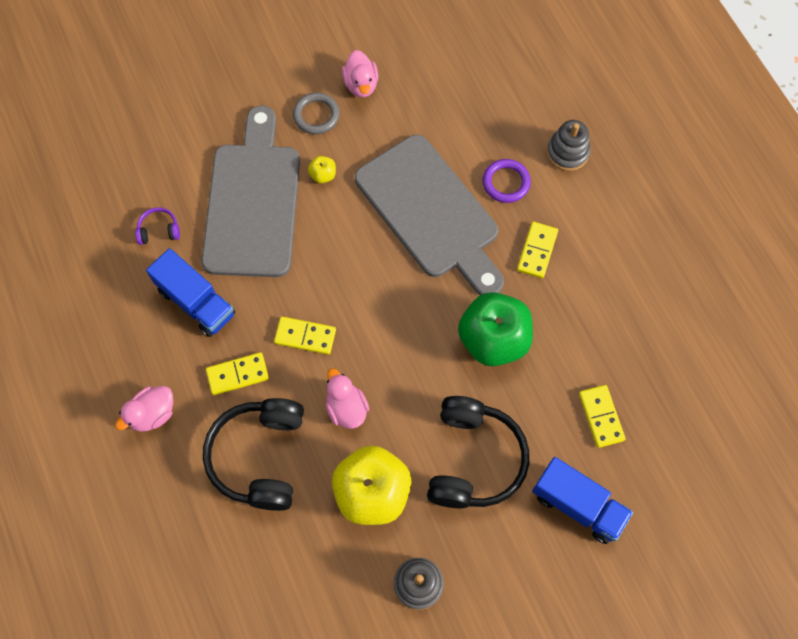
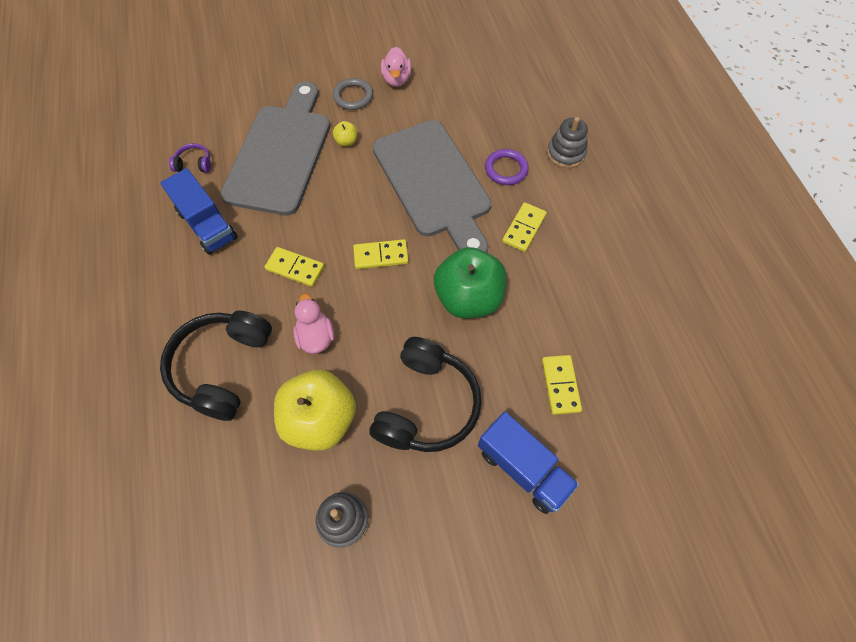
camera: 10 degrees right, 5 degrees down
(152, 414) = (137, 313): pink duck -> none
(237, 375) = (224, 291): yellow domino -> yellow domino (381, 256)

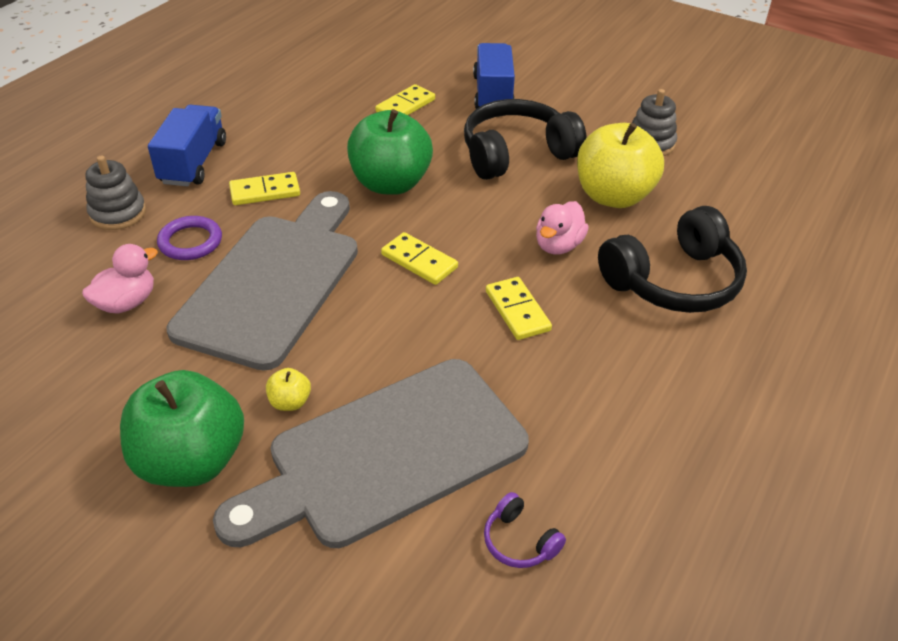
camera: 135 degrees left, 20 degrees down
(207, 225) = (575, 432): blue truck -> blue truck (193, 163)
(353, 96) = (191, 460): grey ring -> green apple
(396, 79) = (105, 436): pink duck -> pink duck (127, 303)

